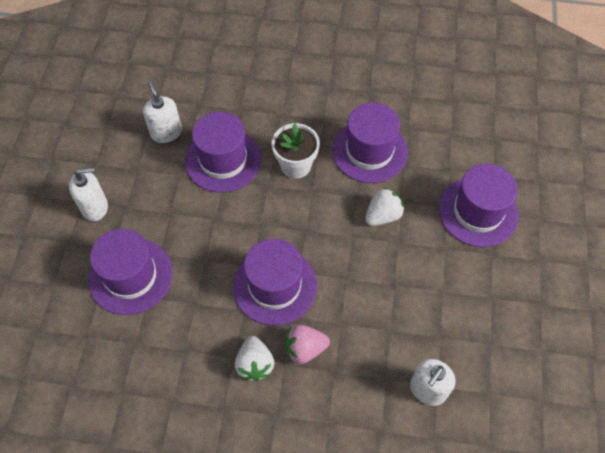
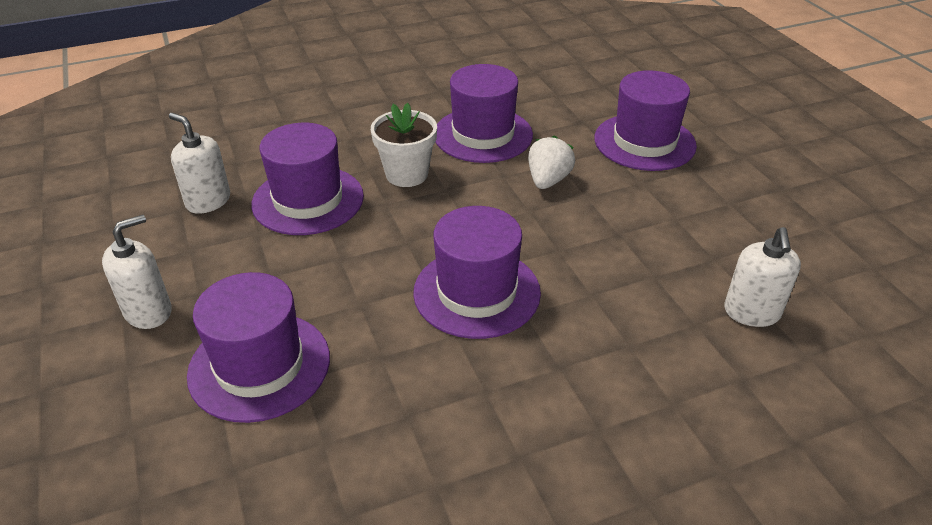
camera: 30 degrees left, 20 degrees down
(255, 364) = (521, 385): white strawberry -> none
(304, 349) = (571, 339): pink strawberry -> none

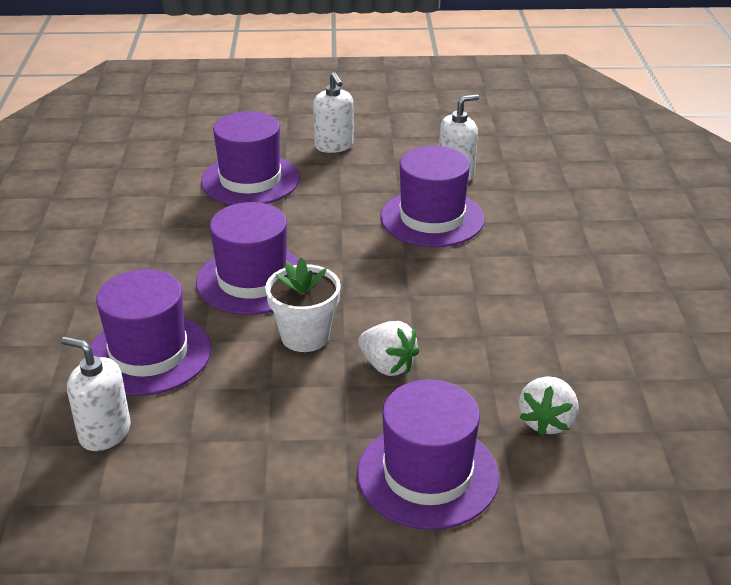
camera: 110 degrees right, 5 degrees down
(406, 174) = (446, 276): white flower pot -> white flower pot (305, 336)
(483, 135) = (501, 342): purple hat -> purple hat (149, 354)
(556, 107) = (547, 421): none -> white strawberry

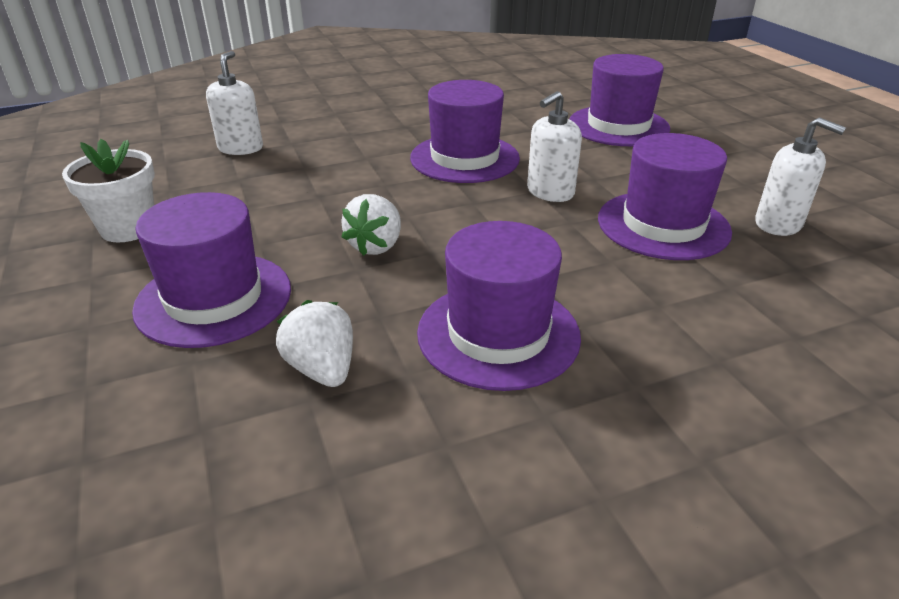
camera: 70 degrees right, 0 degrees up
(149, 354) = (338, 142): purple hat -> purple hat (498, 334)
(305, 336) = (398, 197): white flower pot -> white flower pot (128, 228)
(334, 146) = (732, 148): white soap dispenser -> white soap dispenser (550, 192)
(547, 421) = (322, 369): white strawberry -> white strawberry turned 60 degrees clockwise

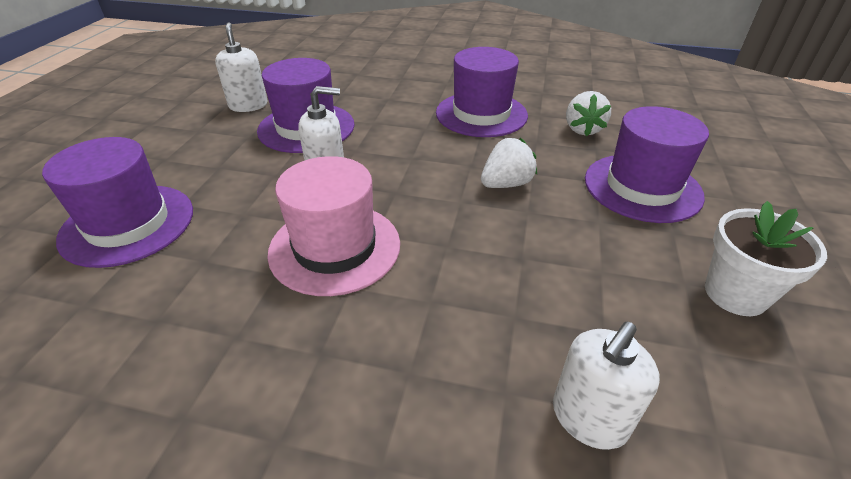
camera: 145 degrees left, 5 degrees up
(464, 158) = (335, 248): purple hat -> pink hat

